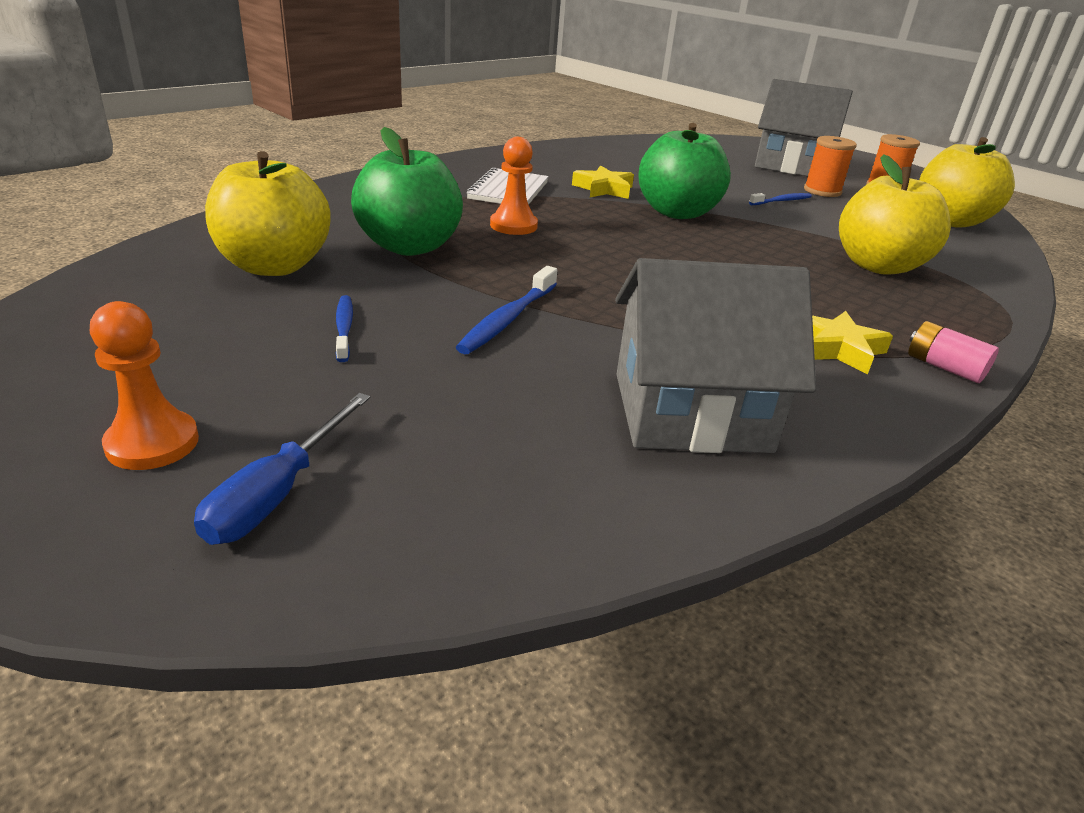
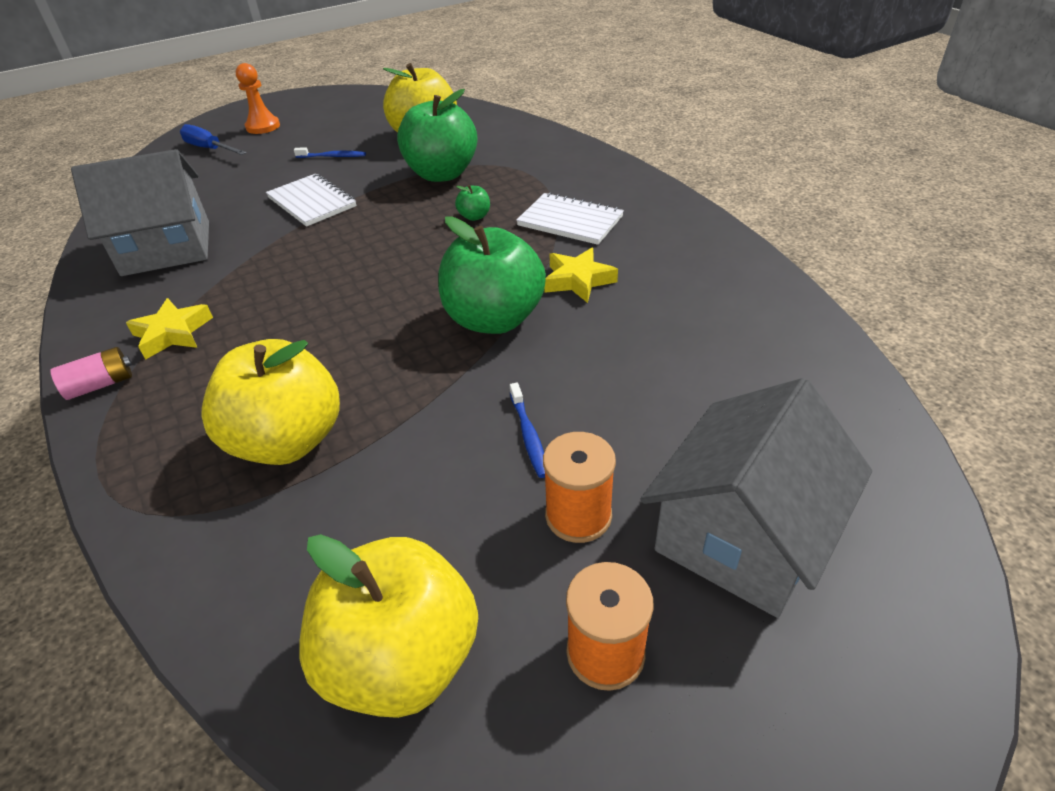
camera: 110 degrees right, 10 degrees up
(508, 319) = (312, 202): blue toothbrush -> white notebook
(513, 226) = (474, 216): orange pawn -> green apple
(691, 412) = (167, 248): grey house -> grey house turned 60 degrees clockwise

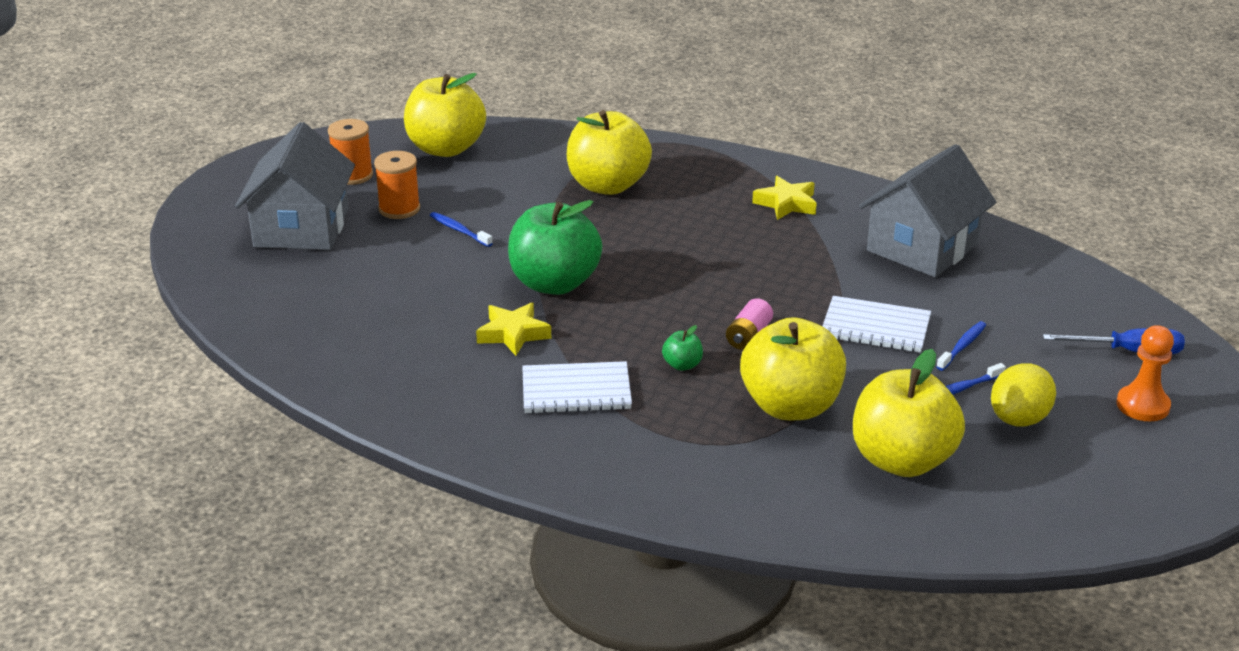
camera: 145 degrees right, 10 degrees down
(101, 385) = (776, 170): pink battery -> pink battery (748, 336)
(285, 176) = (962, 346): none -> blue toothbrush
(332, 137) = (1019, 419): none -> yellow lemon
(442, 174) = (791, 406): green apple -> yellow apple

